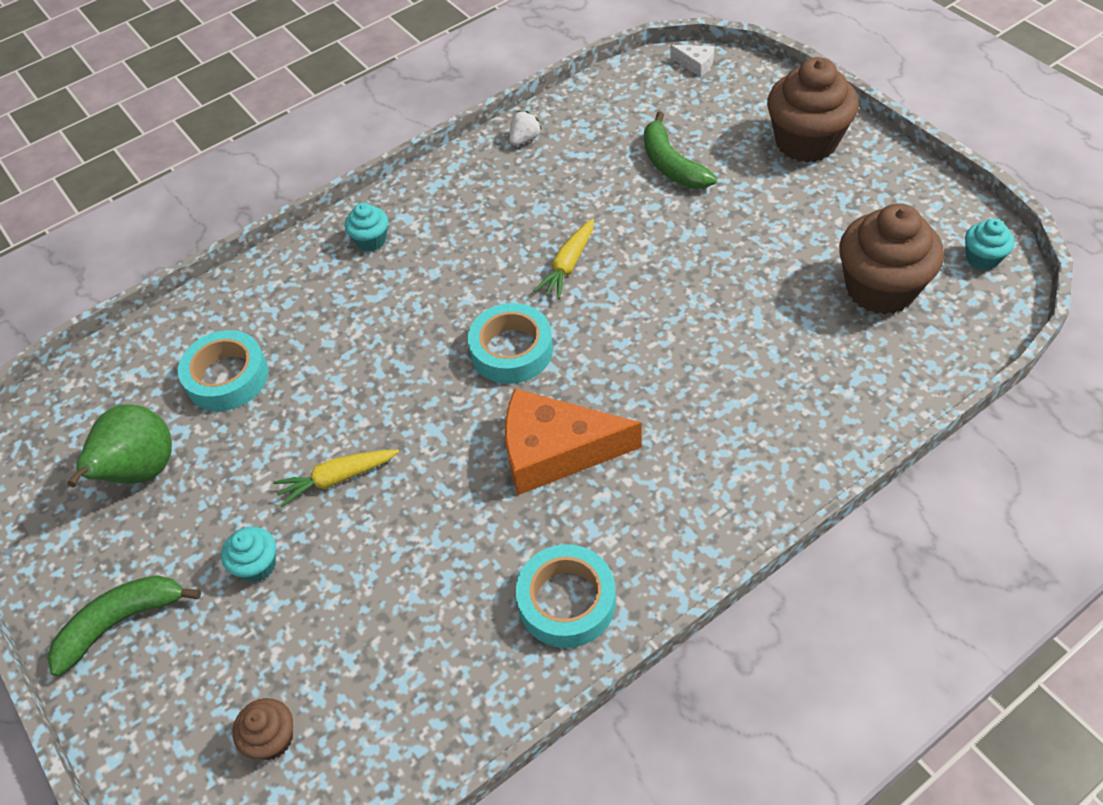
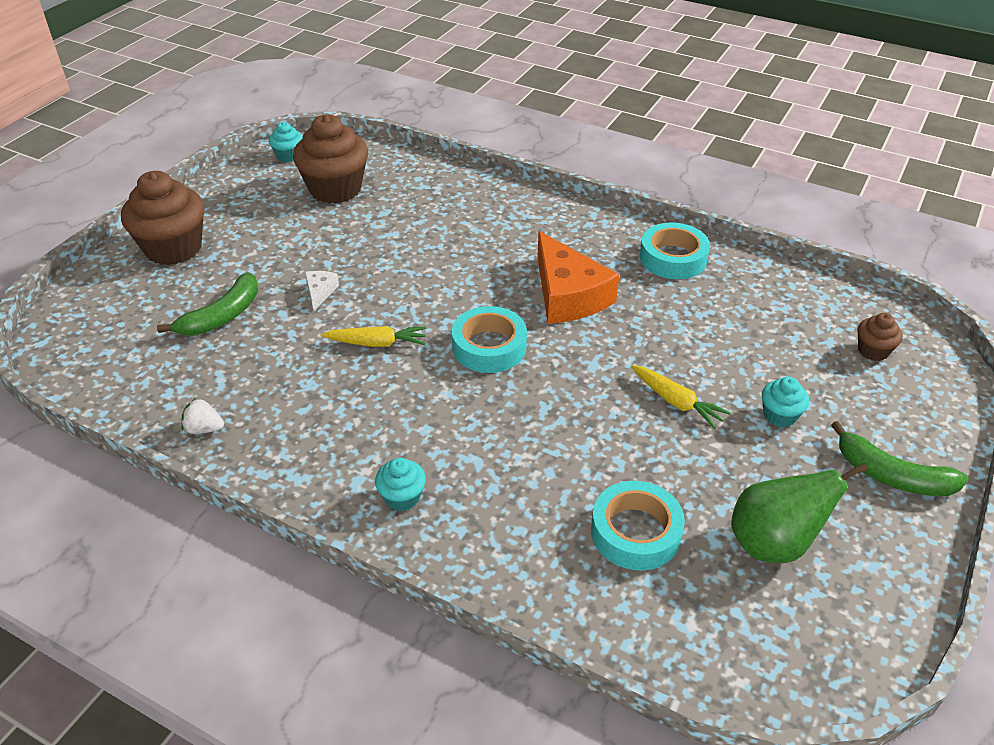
camera: 120 degrees left, 10 degrees down
(695, 64) = (57, 337): white cheese -> white cheese (320, 292)

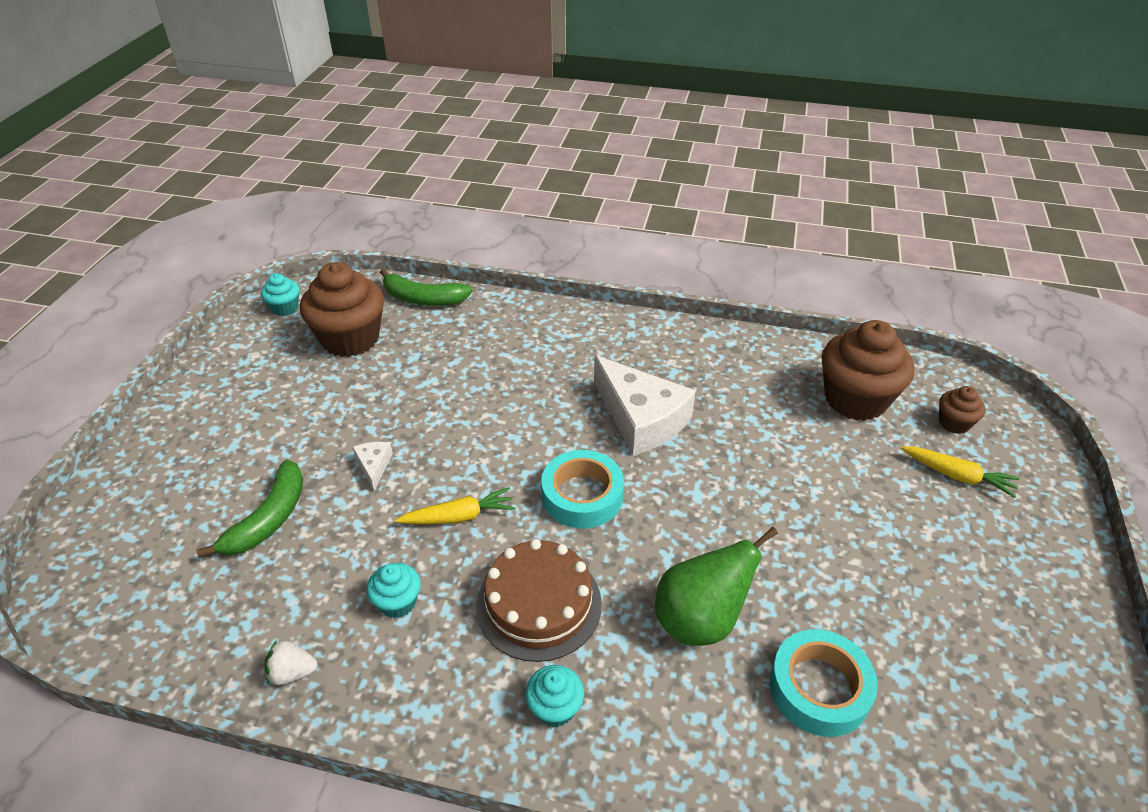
camera: 15 degrees left, 0 degrees up
(173, 248) = (184, 443): brown cupcake -> brown cupcake (855, 399)
(418, 421) = (539, 604): none -> brown cake
(568, 295) = (641, 418): orange cheese -> white cheese
(673, 258) = (728, 357): turquoise tape -> none
(676, 402) = (796, 520): yellow carrot -> yellow carrot (957, 476)
(774, 543) = (958, 665): green pear -> green pear (700, 620)
(779, 415) = (901, 514): turquoise cupcake -> turquoise cupcake (398, 602)
(892, 475) = (1031, 558): green banana -> green banana (423, 298)

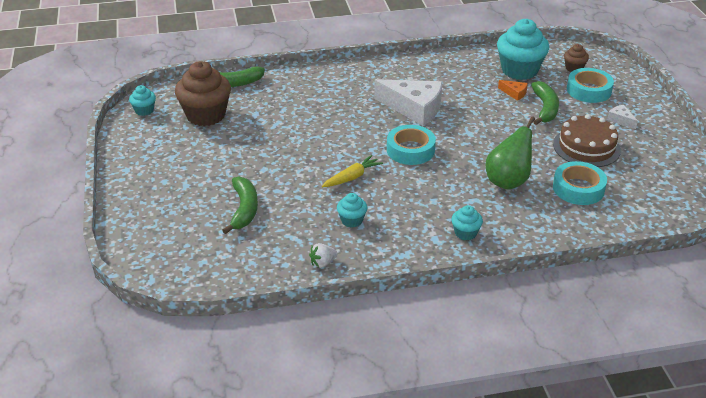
camera: 25 degrees left, 5 degrees down
(374, 466) = (282, 170): white cheese -> white cheese (620, 120)
(539, 604) = (425, 199): brown cake -> brown cake (586, 147)
(820, 441) = (514, 93): none -> orange cheese
(855, 399) = (519, 70): brown cupcake -> turquoise cupcake
(856, 488) = (545, 108): none -> green banana
(957, 476) = (588, 90): yellow carrot -> turquoise tape

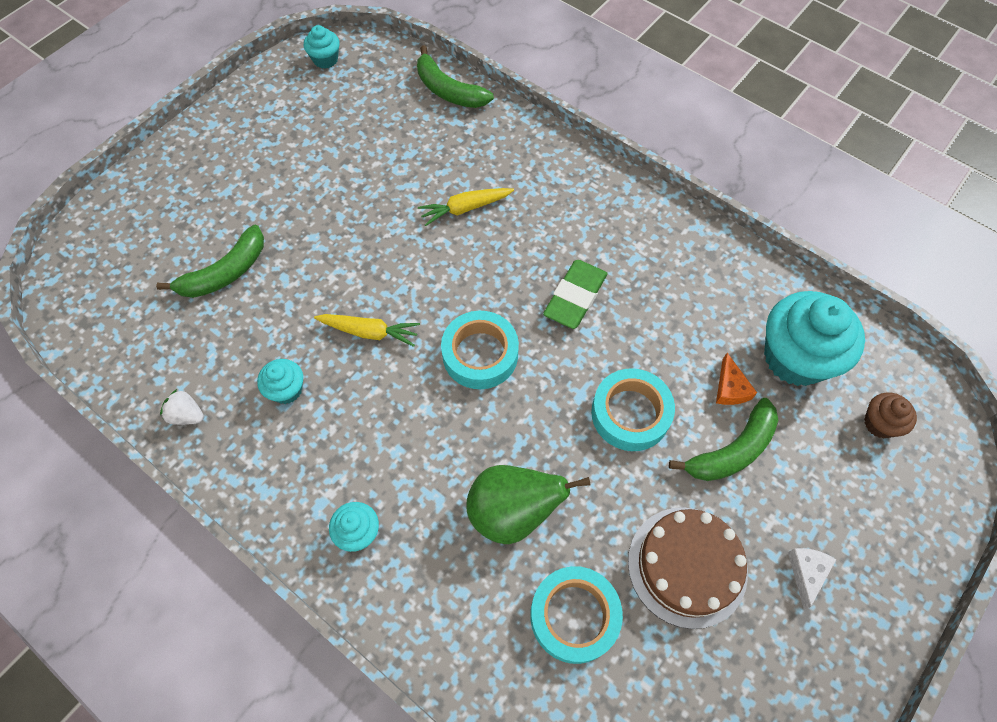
camera: 50 degrees right, 25 degrees up
(206, 115) = (365, 114): brown cupcake -> none
(317, 114) = (465, 208): none -> yellow carrot
(414, 108) = (575, 297): white cheese -> green eraser
(588, 90) = (841, 480): turquoise tape -> turquoise tape (630, 413)

